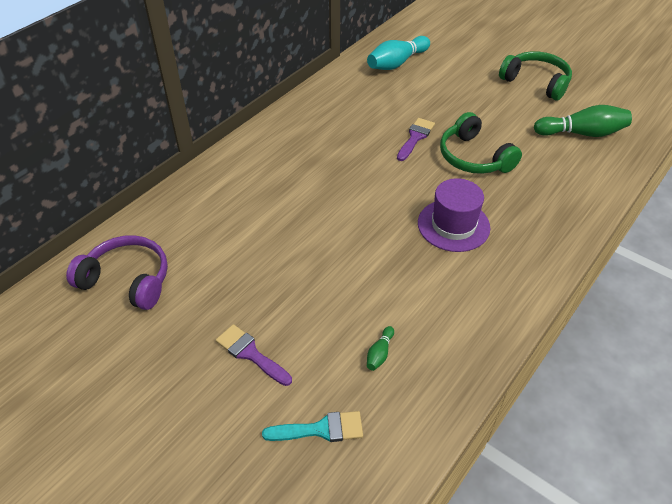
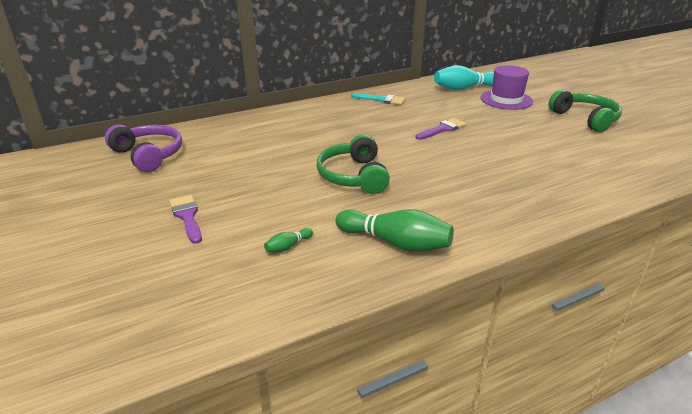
camera: 25 degrees right, 15 degrees down
(321, 429) = (191, 279): turquoise brush -> turquoise brush (381, 100)
(453, 225) = (430, 185): purple hat -> purple hat (506, 100)
(473, 157) = (485, 150): green headphones -> green headphones (353, 176)
(582, 133) = (609, 157): green bowling pin -> green bowling pin (395, 243)

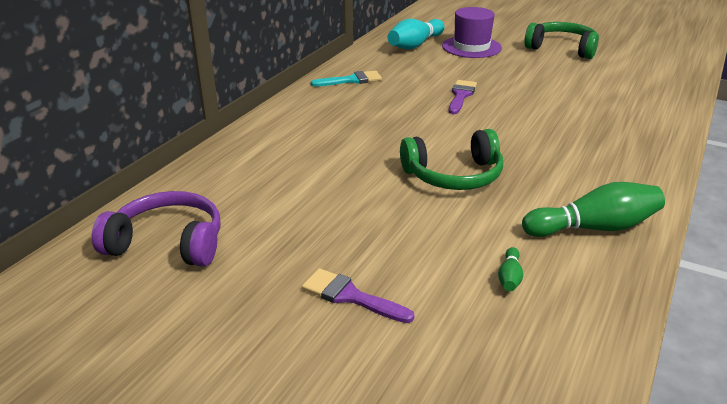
camera: 35 degrees left, 0 degrees up
(353, 176) = (454, 176): green headphones -> green headphones turned 60 degrees counterclockwise

